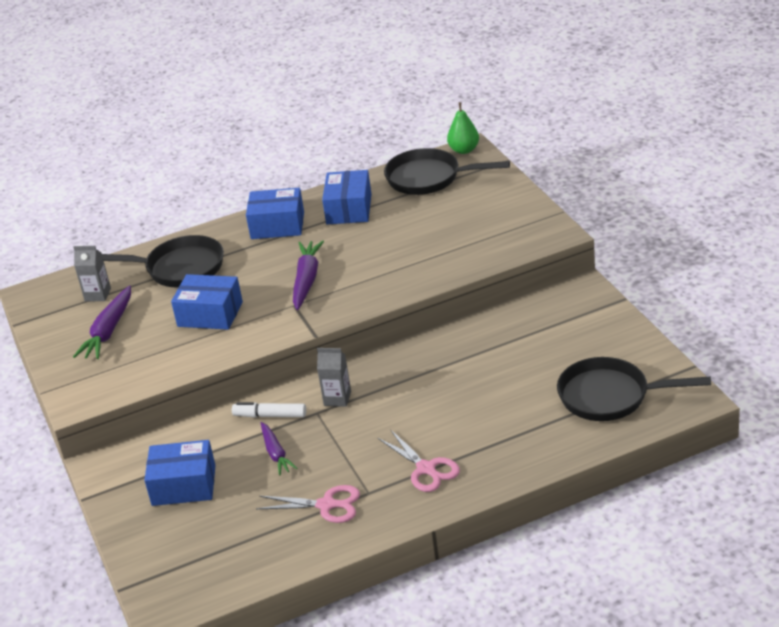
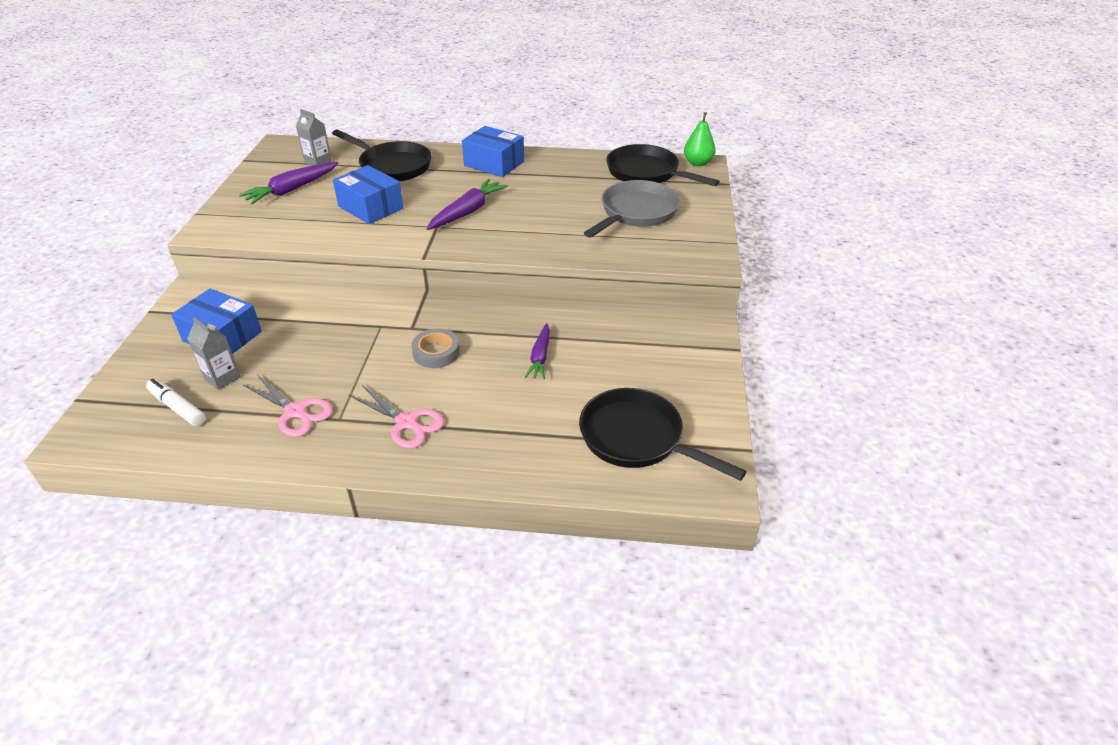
camera: 25 degrees right, 5 degrees up
(270, 415) = (345, 311): white marker -> white marker (177, 407)
(276, 453) = (313, 345): purple carrot -> purple carrot (540, 357)
(337, 398) = (408, 322): grey carton -> grey carton (222, 378)
(349, 209) = (559, 172): blue box -> none
(390, 410) = (436, 352): none -> grey tape
(426, 469) = (406, 423): pink scissors -> pink scissors turned 45 degrees counterclockwise
(456, 219) = (636, 213): none -> grey pan

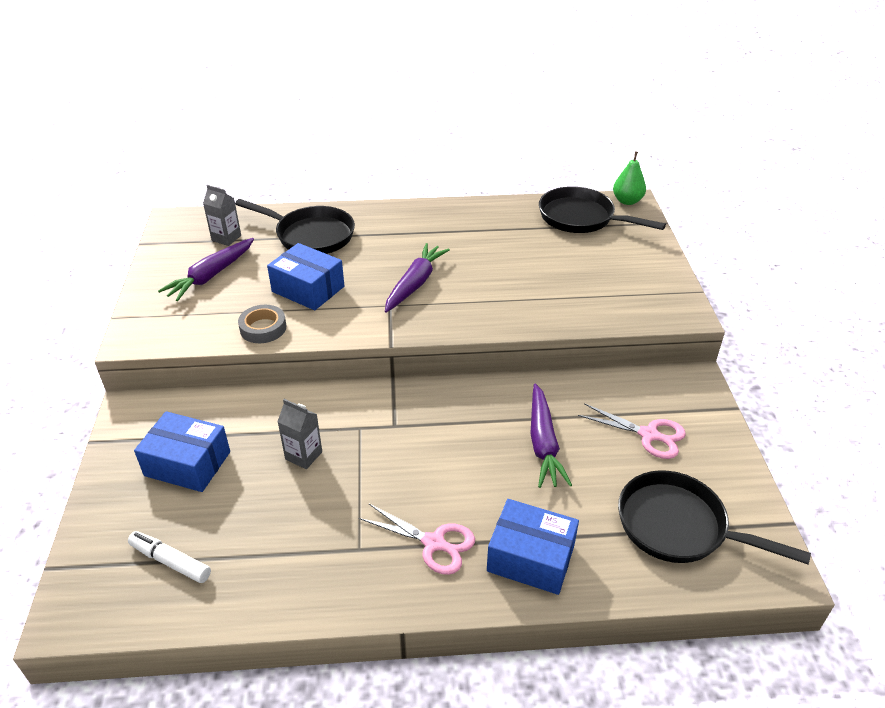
camera: 10 degrees left, 0 degrees up
(222, 378) = (208, 516): grey carton -> grey carton (303, 455)
(296, 412) = (308, 547): pink scissors -> pink scissors (649, 435)
(436, 352) = (432, 452): grey tape -> grey tape (263, 328)
(494, 164) = (419, 222): blue box -> blue box (530, 558)
(540, 357) = (543, 443): purple carrot -> purple carrot, size x1.52
(636, 213) = (590, 266): grey pan -> none

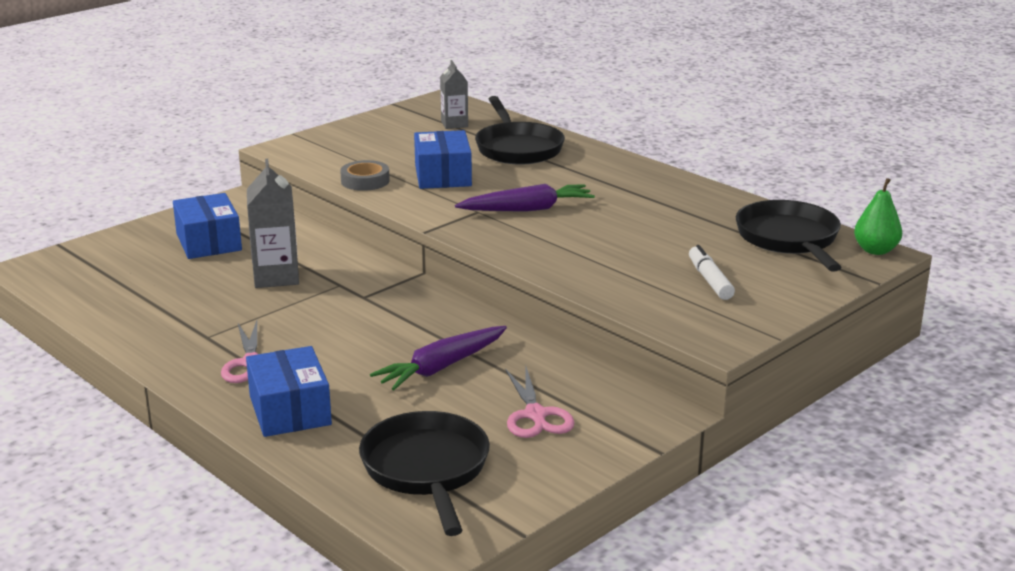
camera: 50 degrees right, 15 degrees down
(170, 561) = (111, 277): white marker -> white marker (710, 280)
(211, 276) = (396, 139): purple carrot -> none
(303, 455) = (276, 277): grey carton -> grey carton, size x1.57

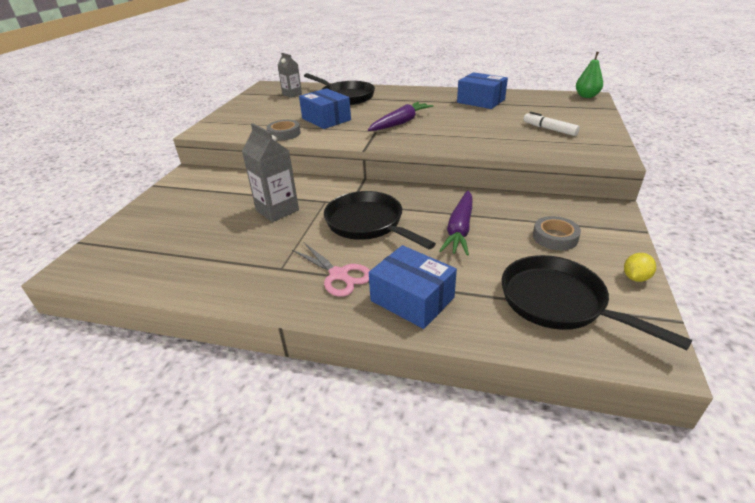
camera: 30 degrees left, 10 degrees up
(208, 242) = (201, 203): blue box -> blue box (481, 101)
(535, 415) = (555, 237): pink scissors -> grey tape
(551, 484) = (635, 277): none -> yellow lemon
(789, 239) = (544, 102): black pan -> black pan (368, 224)

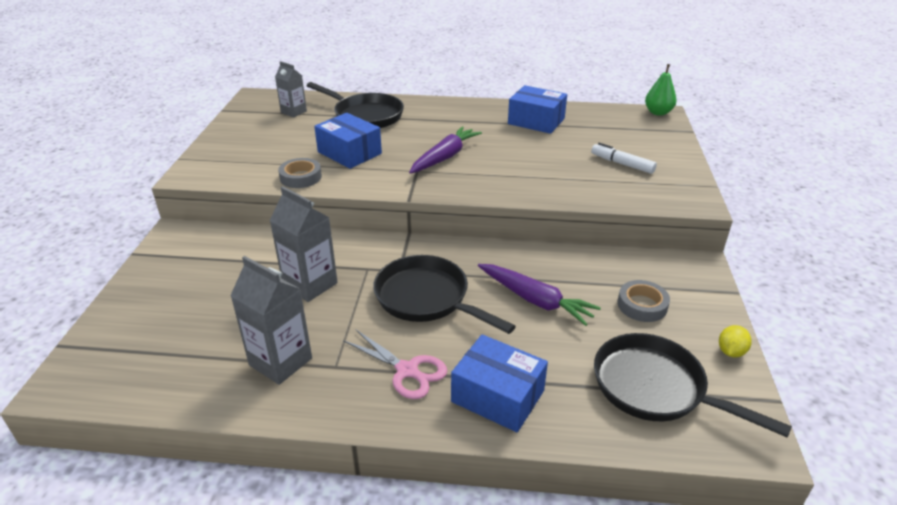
camera: 10 degrees left, 0 degrees up
(238, 262) = (280, 361): none -> grey carton
(459, 229) = (535, 300): purple carrot -> purple carrot turned 60 degrees counterclockwise

